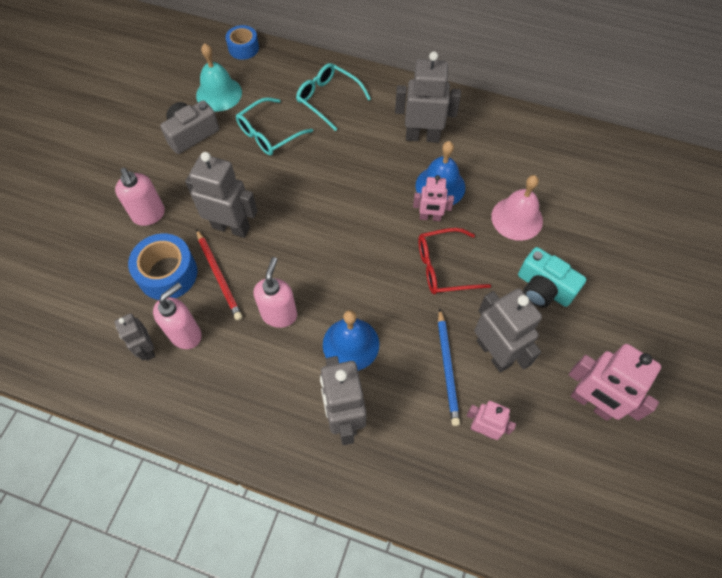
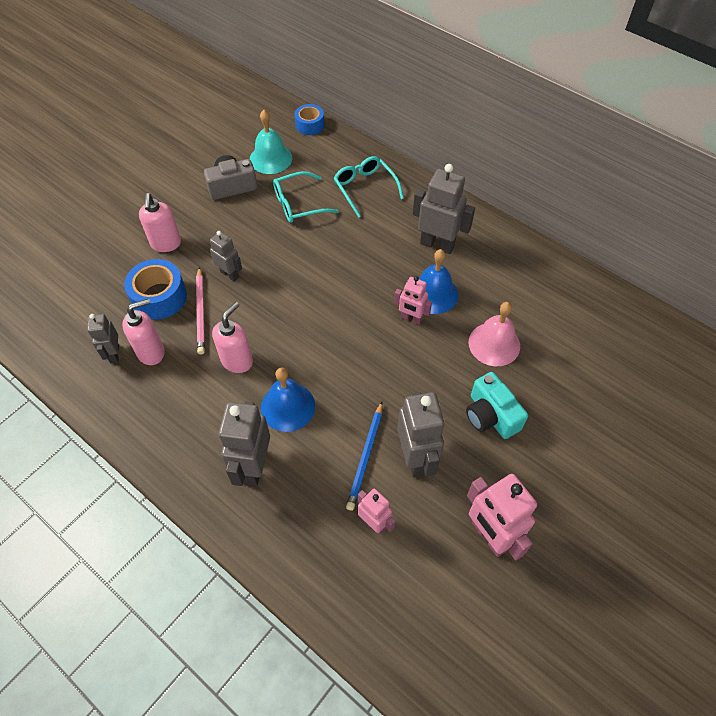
camera: 20 degrees right, 5 degrees down
(219, 276) = (201, 312): red pencil -> pink pencil
(231, 227) = (230, 274): grey robot -> grey robot, size x0.59
(444, 267) = (404, 367): red glasses -> none

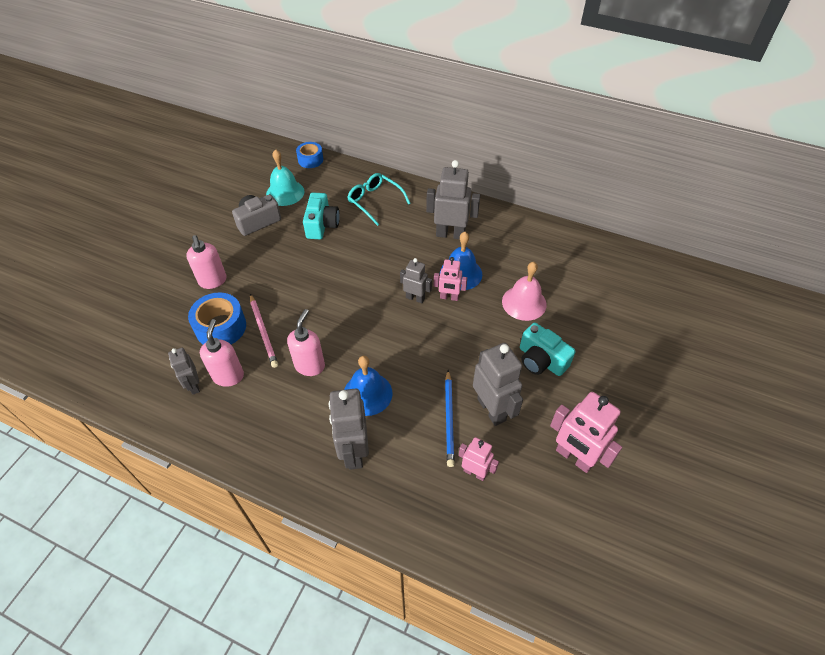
camera: 15 degrees left, 5 degrees down
(151, 352) = (228, 376): pink soap dispenser -> pink soap dispenser turned 45 degrees counterclockwise
(230, 274) = (279, 294): grey robot -> grey robot (415, 298)
(298, 204) = (322, 225): turquoise glasses -> turquoise camera

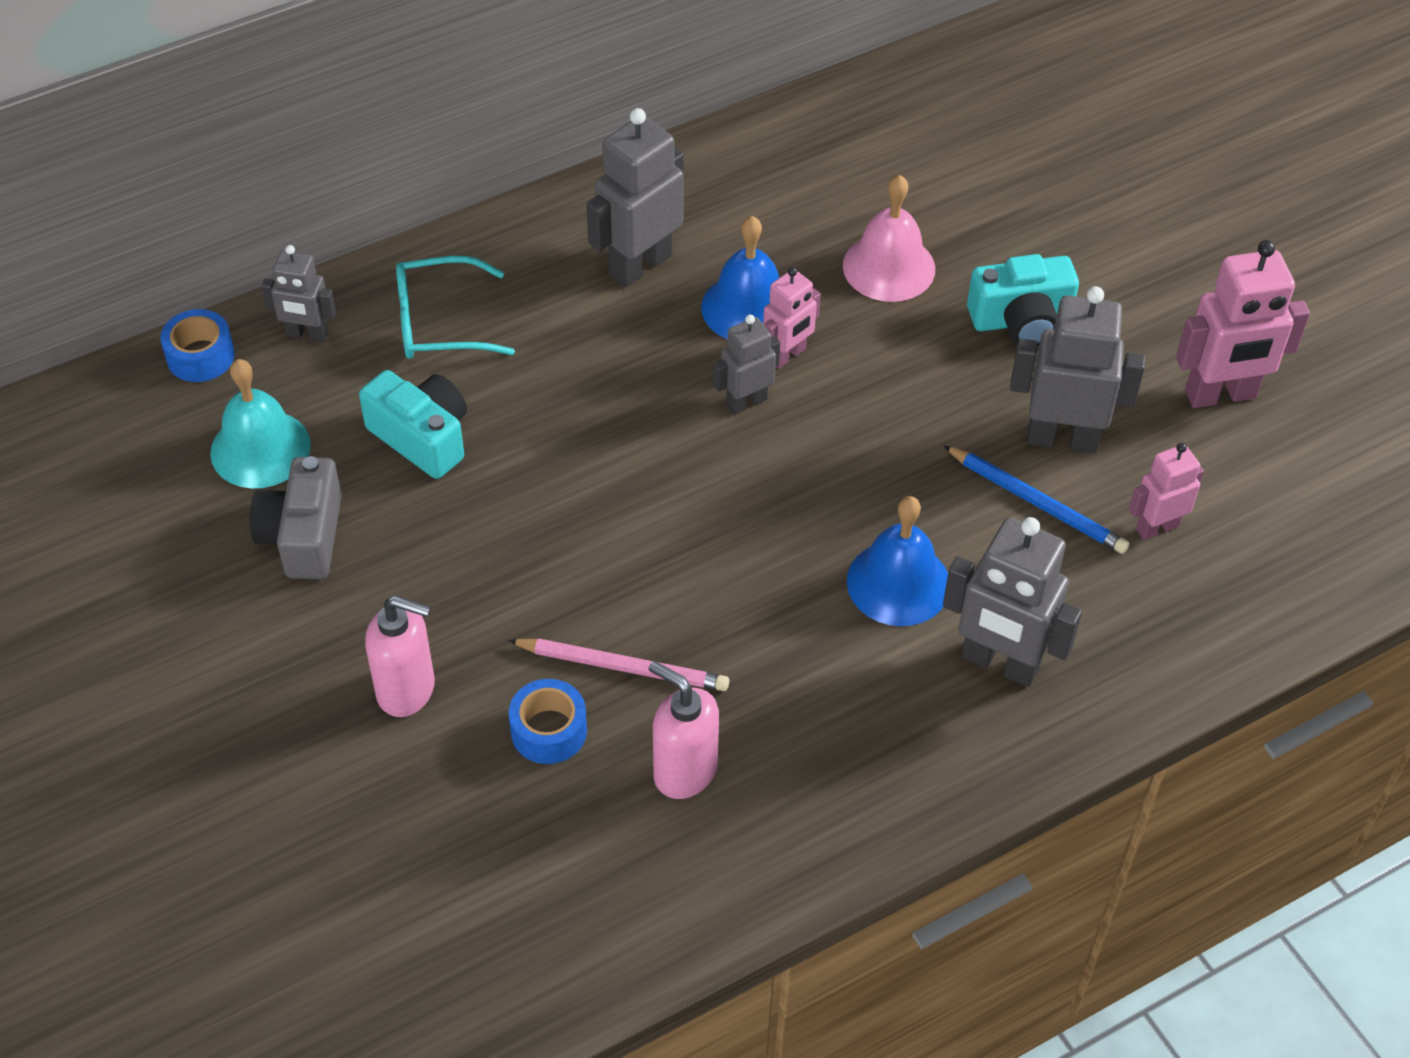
camera: 55 degrees left, 0 degrees up
(193, 385) = (660, 838): grey robot -> grey robot (307, 334)
(221, 327) = (549, 731): blue tape -> blue tape, size x0.64
(310, 365) = (767, 634): pink soap dispenser -> none

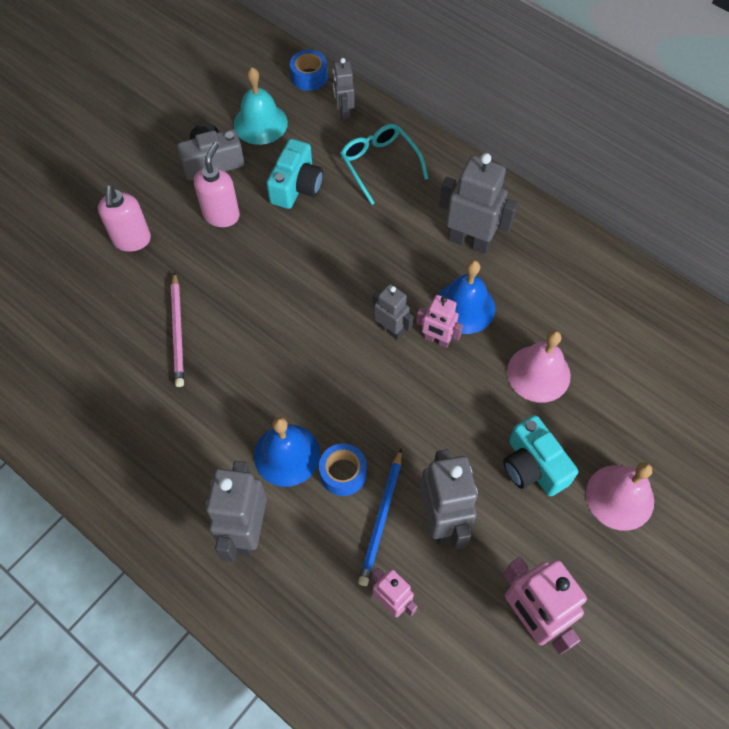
camera: 70 degrees right, 10 degrees up
(549, 731) = (126, 311): blue tape -> blue tape (343, 473)
(684, 771) = (119, 384): pink soap dispenser -> pink soap dispenser (221, 215)
(1095, 253) = (620, 497): none -> pink bell

